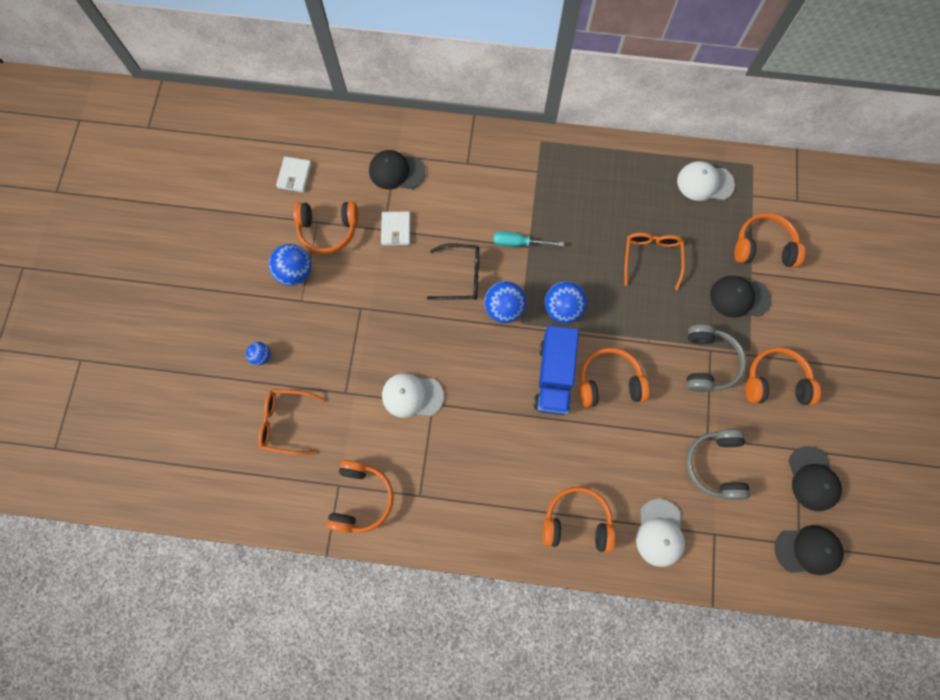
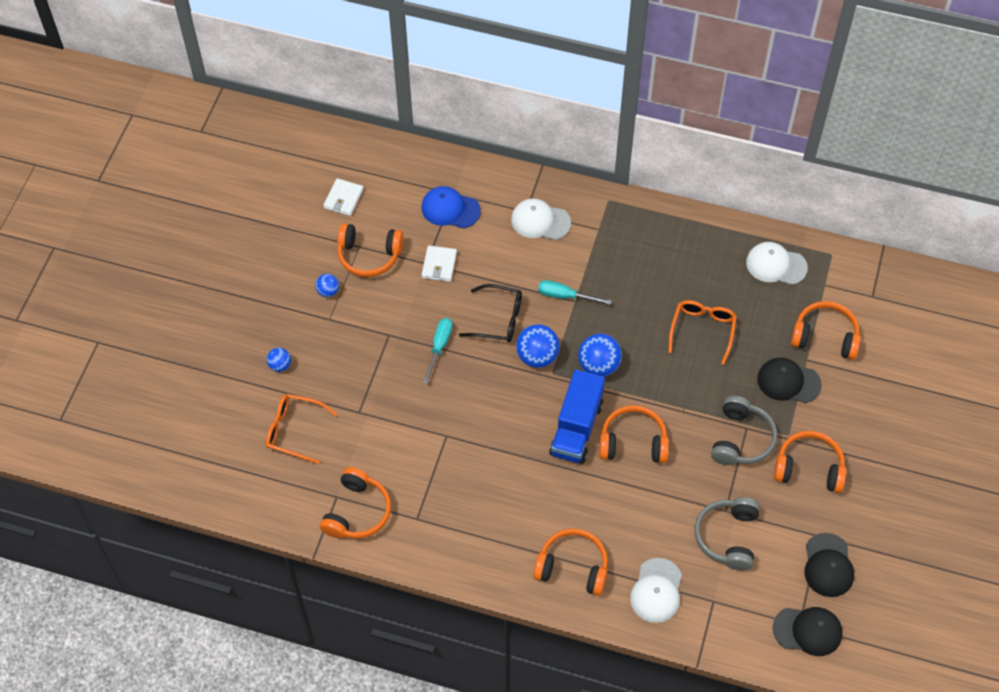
camera: 10 degrees right, 15 degrees down
(295, 272) = (328, 291): blue ball -> blue ball, size x0.56
(396, 171) = (450, 209): black cap -> blue cap
(410, 313) = (439, 347): none -> turquoise screwdriver
(412, 396) = (426, 425): white cap -> white cap (540, 221)

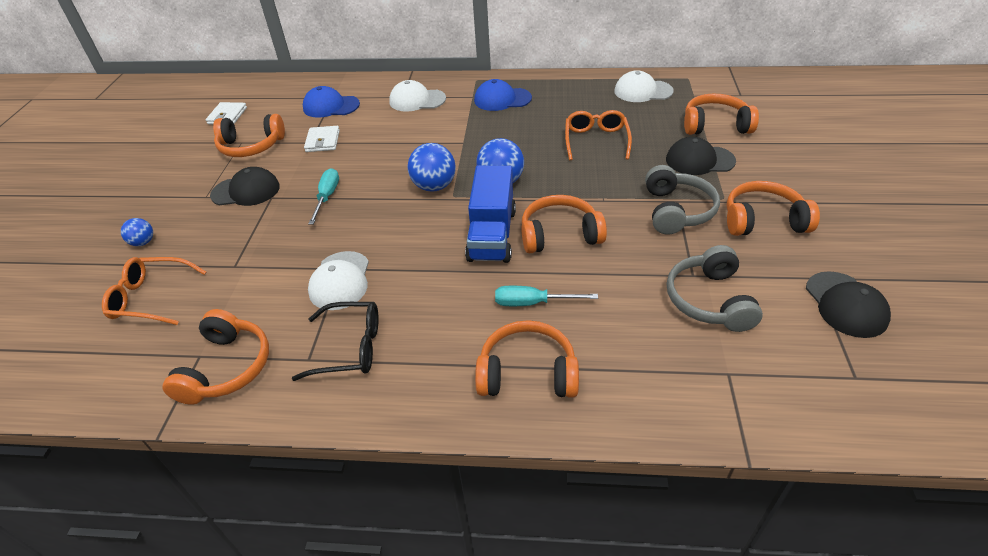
camera: 10 degrees left, 15 degrees down
(328, 291) = (206, 177): blue ball -> none
(499, 319) = (388, 167): black glasses -> black glasses (350, 348)
(565, 296) = (452, 141): turquoise screwdriver -> turquoise screwdriver (532, 303)
(628, 242) = (502, 99): none -> blue cap
(656, 591) = (648, 377): white cap -> white cap (340, 281)
(808, 631) = (871, 382): black cap -> black cap (246, 191)

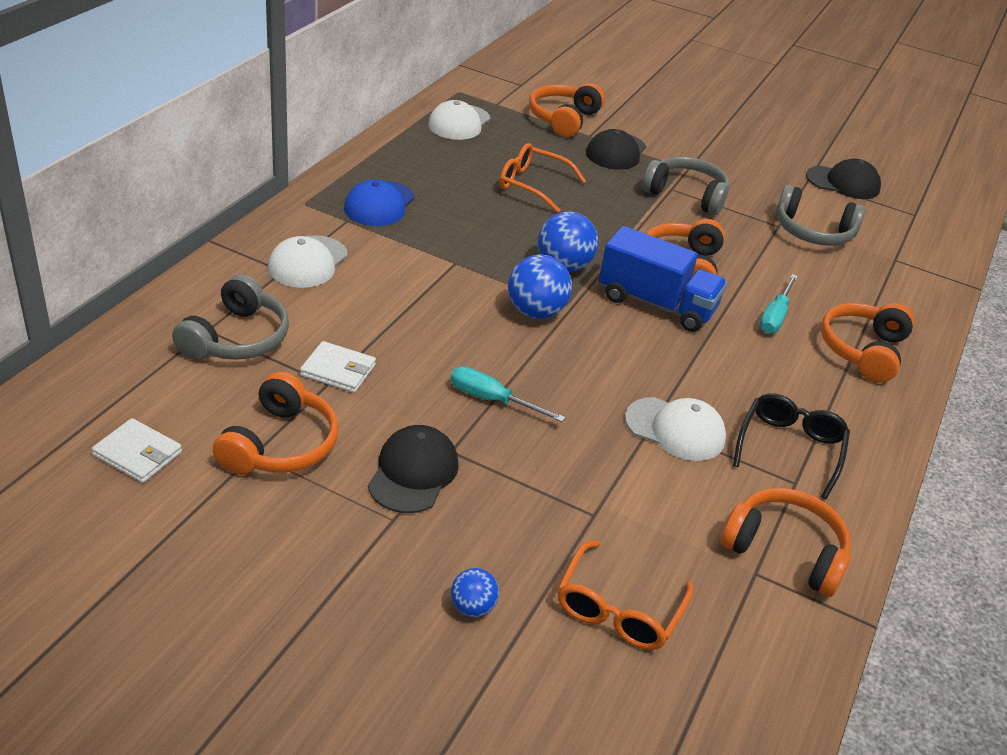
camera: 75 degrees left, 5 degrees down
(331, 106) = (236, 338): blue cap -> grey headphones
(763, 221) = (726, 166): orange headphones -> none

